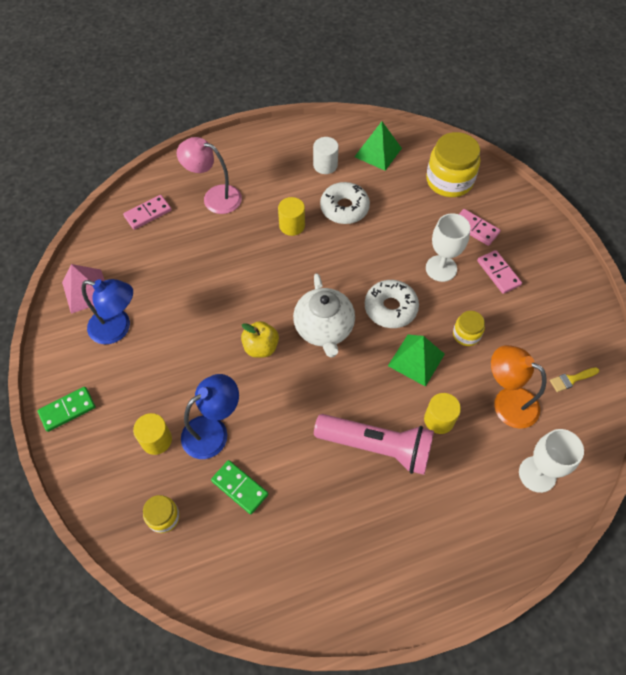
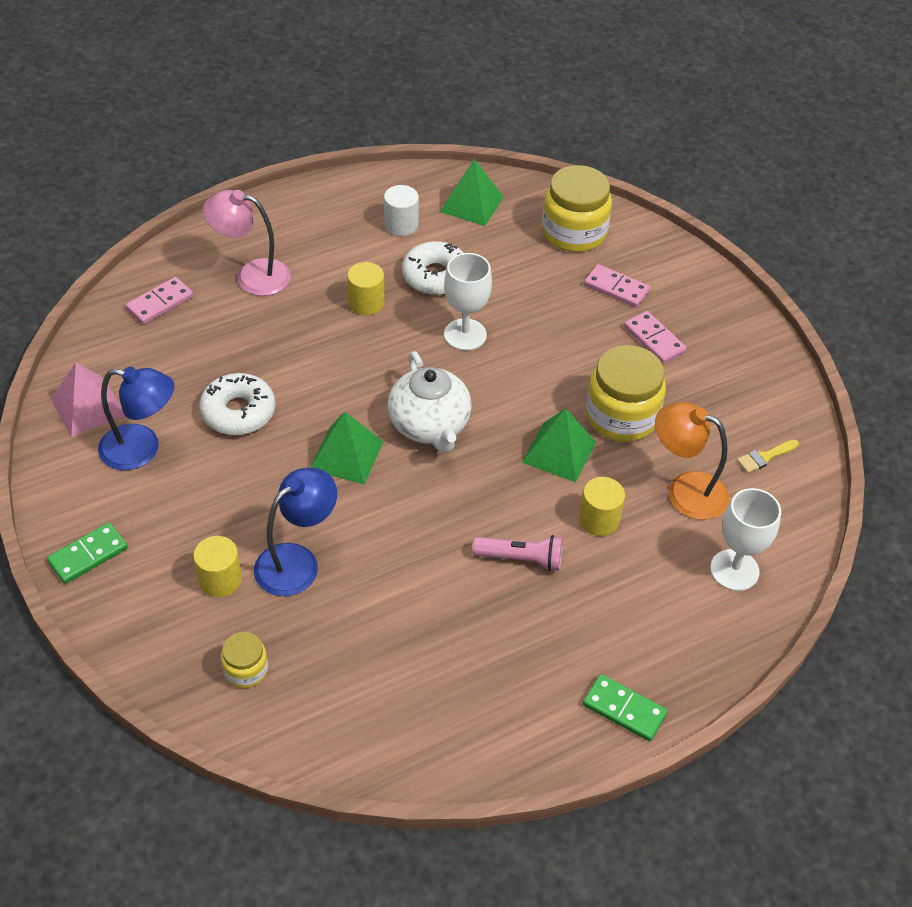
camera: 10 degrees left, 10 degrees down
(240, 487) = (344, 624): green domino -> green domino (624, 709)
(261, 347) = (346, 455): yellow apple -> green pyramid
(376, 447) = (520, 559): pink flashlight -> pink flashlight, size x0.57
(390, 308) = (516, 393): white donut -> white donut (238, 412)
(441, 268) = (577, 340): white goblet -> white goblet (465, 335)
(466, 334) = (621, 416): yellow jar -> yellow jar, size x1.94

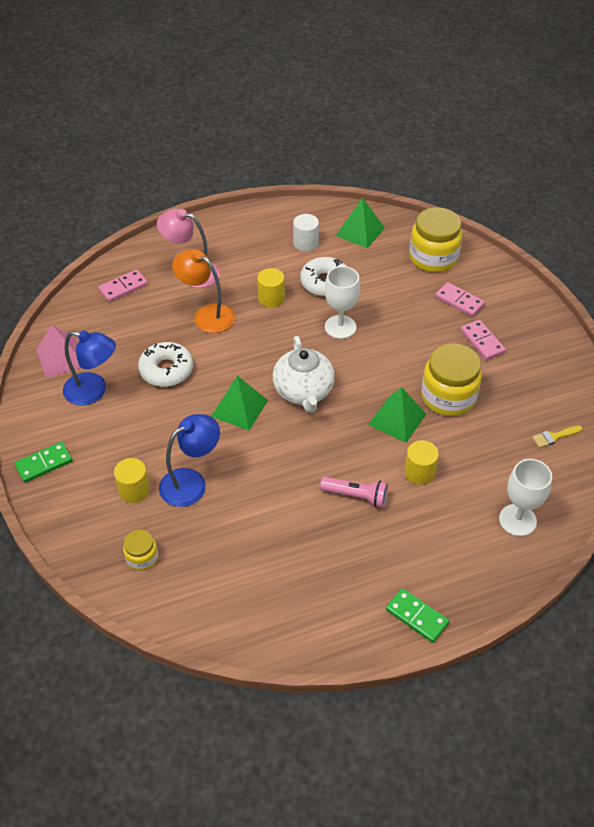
camera: 10 degrees right, 0 degrees up
(685, 491) = (488, 457): orange lamp -> orange lamp (206, 315)

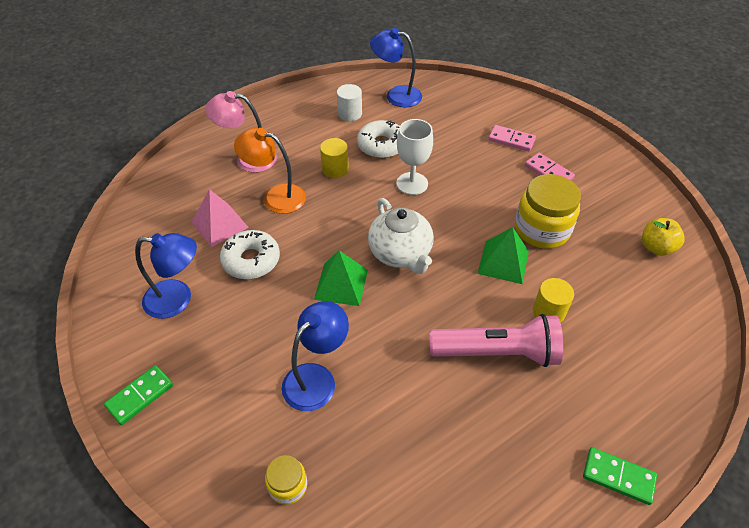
camera: 15 degrees left, 0 degrees up
(61, 357) = (131, 270): pink pyramid -> pink pyramid (220, 224)
(123, 287) = (181, 186): pink domino -> none
(134, 490) = (254, 403): yellow cylinder -> none
(356, 496) = (496, 352): pink flashlight -> pink flashlight, size x1.74
(360, 231) = (396, 95): green pyramid -> blue lamp
(433, 257) = (471, 106): yellow jar -> none
(517, 520) = (665, 340): white goblet -> none
(554, 437) = (656, 247): yellow brush -> yellow apple

